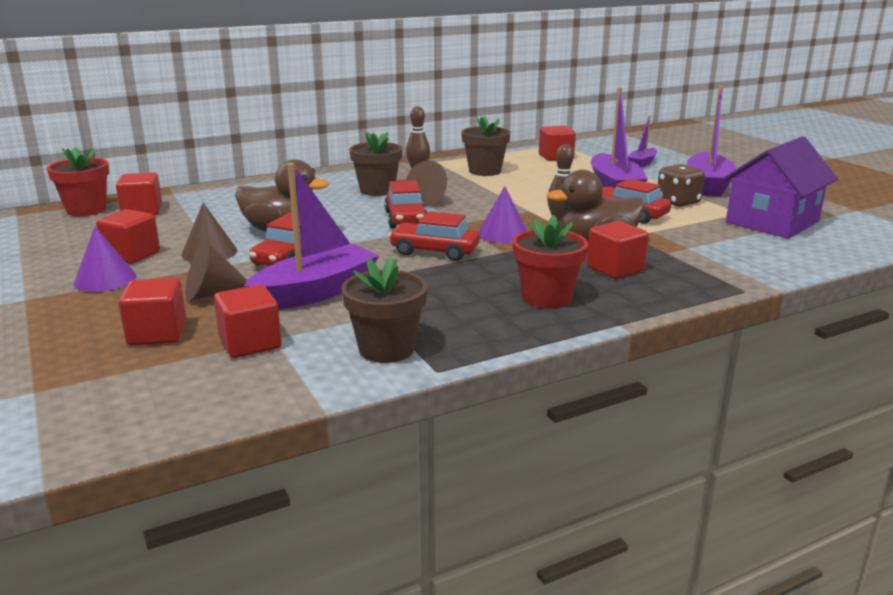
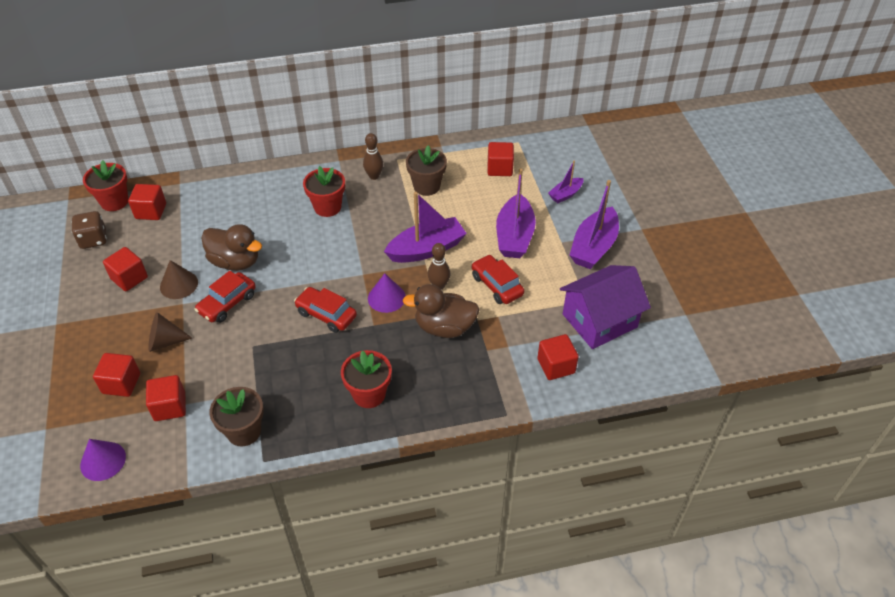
camera: 15 degrees right, 25 degrees up
(105, 279) = (106, 309): purple cone -> purple cone (103, 461)
(316, 292) = (227, 354): purple boat -> purple boat (426, 249)
(377, 190) = (327, 207): brown flower pot -> red flower pot
(406, 219) = (328, 260): red car -> none
(430, 200) = (359, 232): brown cone -> none
(615, 269) = (436, 366): red cube -> red cube (556, 366)
(678, 202) = (548, 272): brown dice -> brown dice (93, 239)

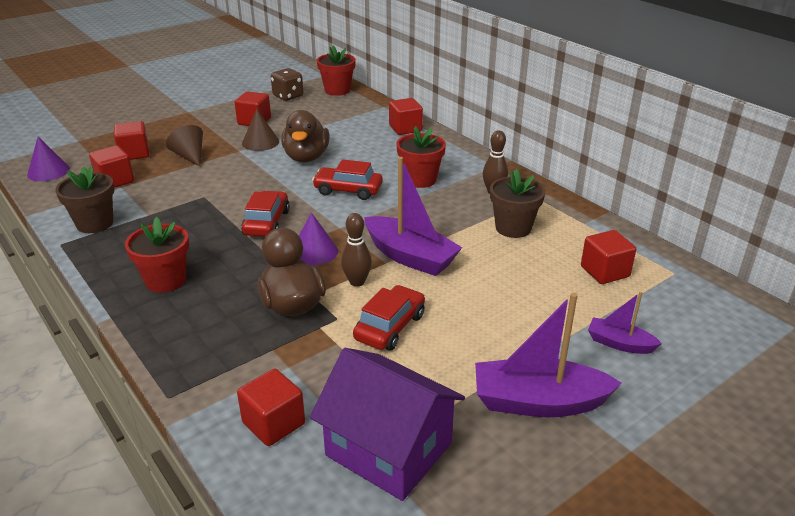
camera: 65 degrees right, 15 degrees down
(151, 211) = (338, 106): red cube -> red cube (405, 128)
(227, 303) = (251, 169): red car -> red car (348, 190)
(514, 236) = (491, 318): purple boat -> none

